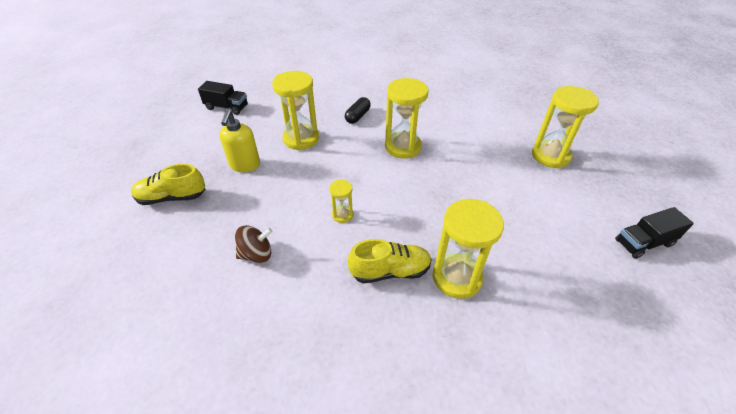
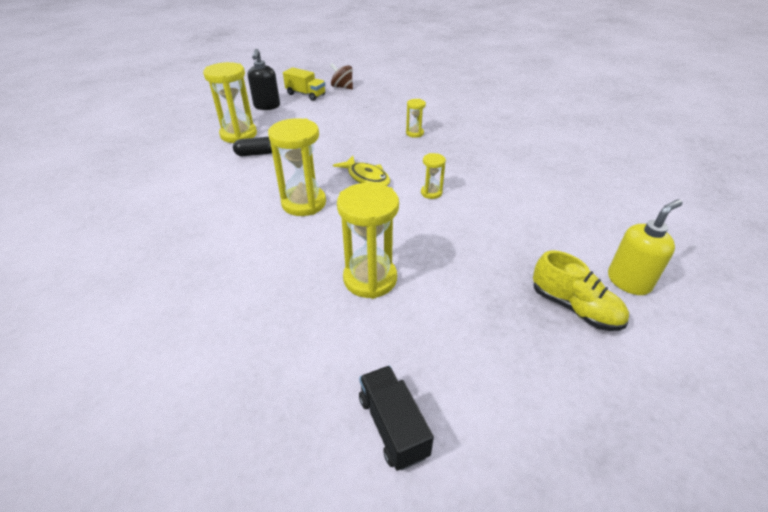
camera: 130 degrees left, 5 degrees down
(245, 165) = (464, 291): yellow soap dispenser -> yellow soap dispenser (628, 281)
(256, 254) = (524, 209): brown spinning top -> brown spinning top (342, 87)
(358, 116) = (275, 260): black capsule -> black capsule (256, 154)
(390, 271) = (445, 154): yellow shoe -> none
(404, 192) = (366, 178): none -> yellow fish
(457, 277) = (414, 133): yellow hourglass -> yellow hourglass, size x0.50
(616, 196) = (267, 106): none -> black soap dispenser
(643, 242) = (305, 94): black truck -> yellow truck

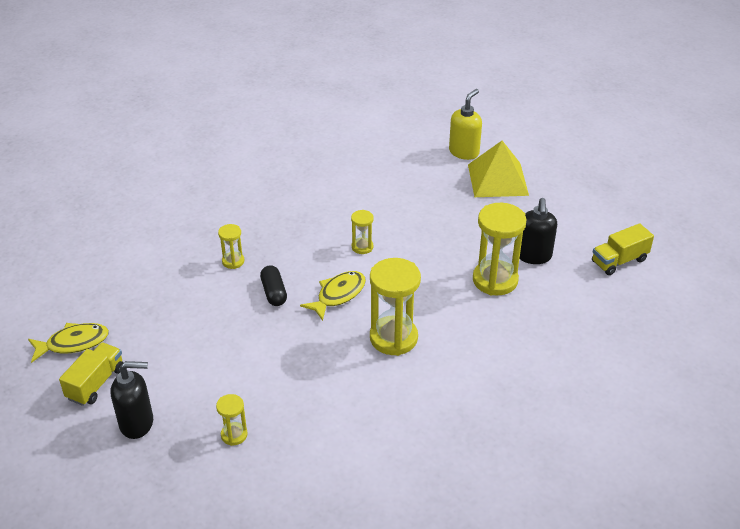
camera: 95 degrees left, 0 degrees up
(238, 135) = (234, 435): yellow hourglass -> yellow hourglass, size x0.50
(256, 154) = (289, 402): black capsule -> black capsule (274, 292)
(342, 87) = (73, 343): brown spinning top -> yellow fish
(393, 426) = (619, 261): black truck -> yellow truck
(410, 321) = (533, 256): none -> black soap dispenser
(574, 308) = (497, 179): yellow shoe -> yellow pyramid
(628, 281) = (464, 152): yellow soap dispenser -> yellow soap dispenser turned 75 degrees clockwise

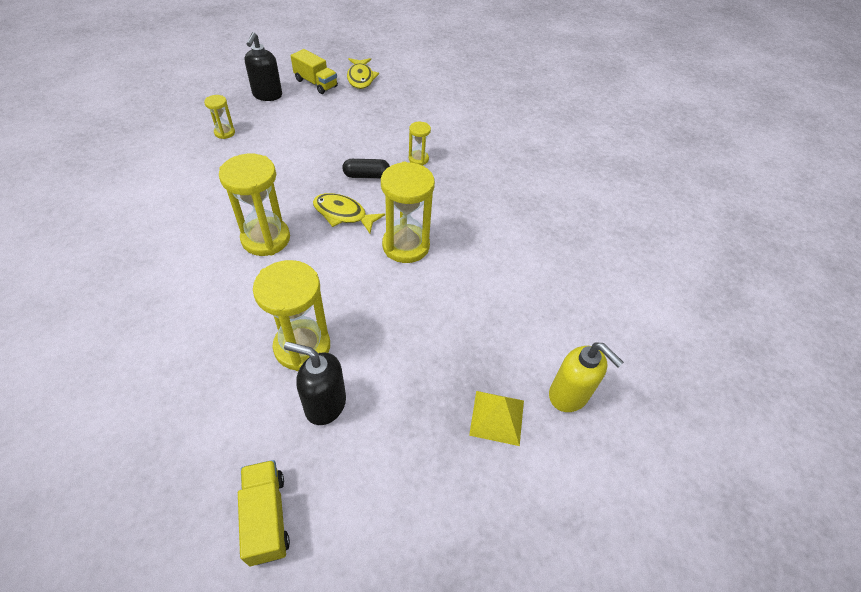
camera: 100 degrees right, 10 degrees up
(338, 295) = (343, 214): yellow fish -> yellow fish turned 150 degrees clockwise
(362, 247) = (406, 246): yellow hourglass -> yellow hourglass, size x2.00
(497, 179) = (497, 417): yellow pyramid -> yellow pyramid, size x0.63

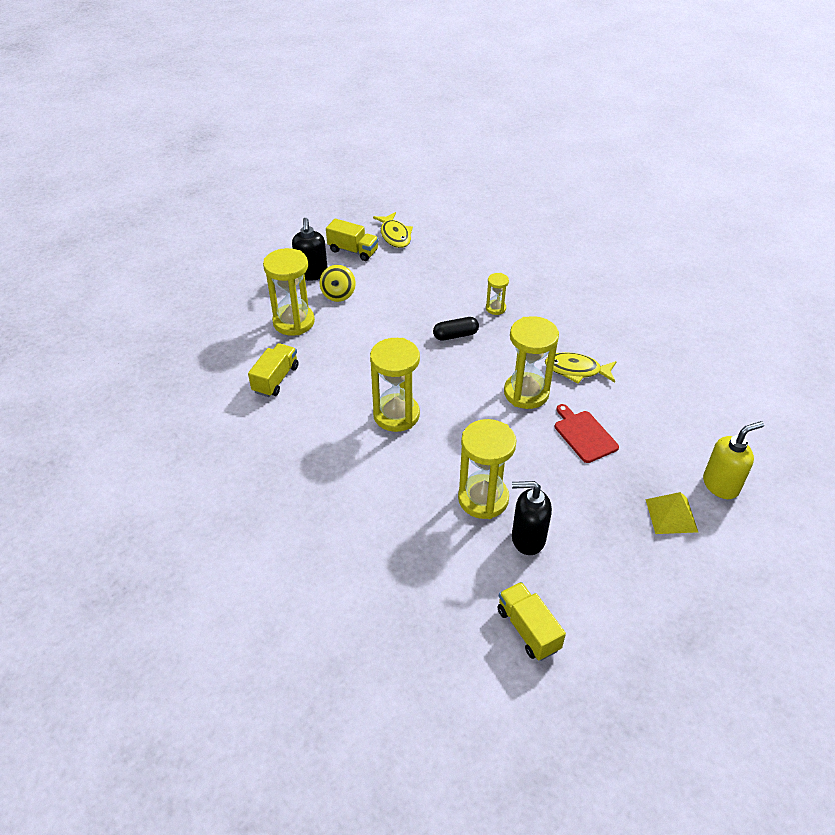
camera: 10 degrees left, 5 degrees down
(175, 180) = (276, 379): none -> yellow truck
(224, 133) = (293, 322): yellow hourglass -> yellow hourglass, size x2.00
(280, 117) = (338, 294): none -> yellow spinning top
(343, 214) = (454, 377): yellow fish -> yellow fish (576, 370)
(443, 303) = (584, 435): none -> red cutting board
(569, 395) = (721, 485): yellow soap dispenser -> yellow soap dispenser turned 60 degrees counterclockwise

